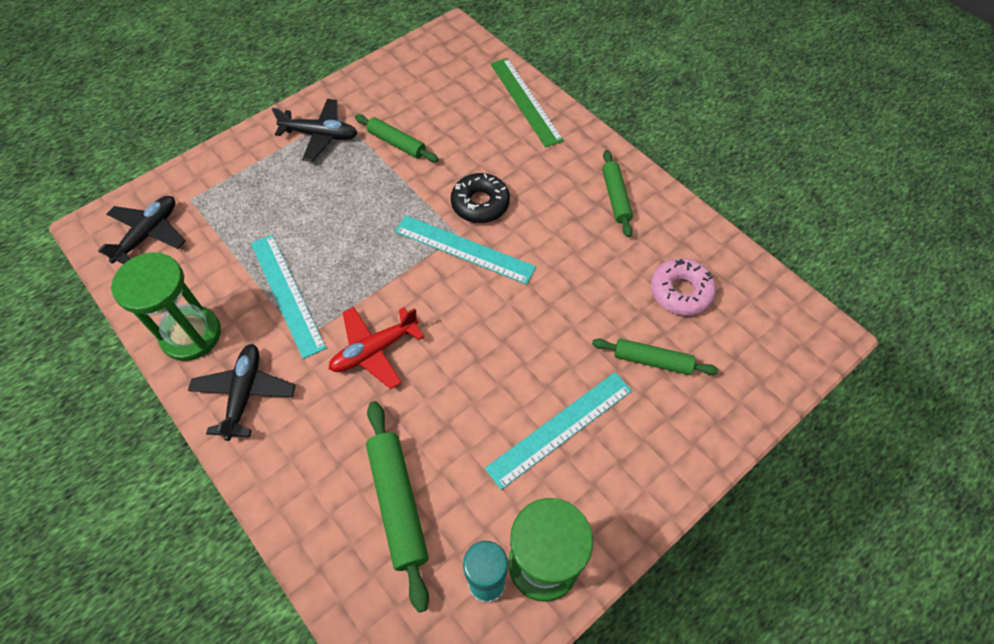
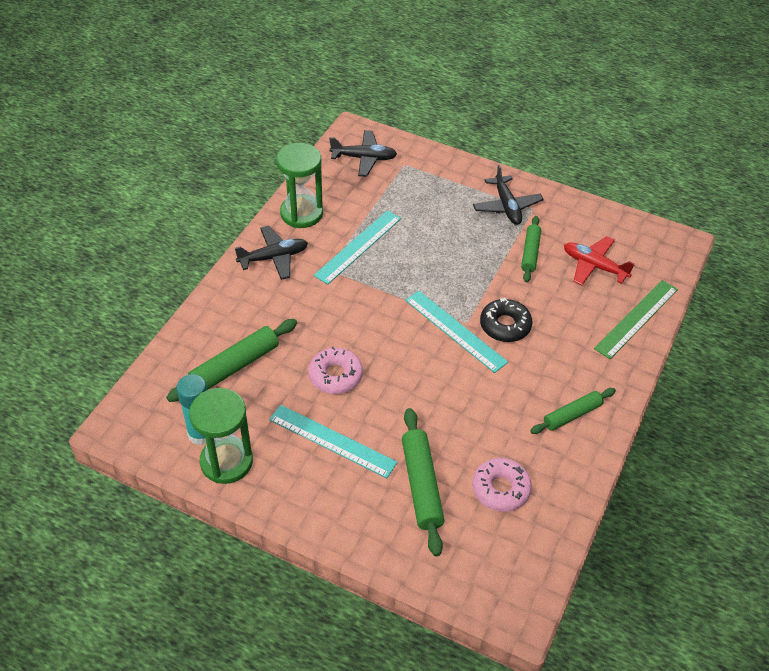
camera: 65 degrees right, 10 degrees down
(374, 350) = (340, 311): red plane -> red plane (594, 266)
(464, 249) = (455, 331): turquoise ruler -> turquoise ruler turned 45 degrees counterclockwise
(469, 391) = (335, 376): none -> pink donut
(652, 361) = (421, 485): green rolling pin -> green rolling pin, size x1.53

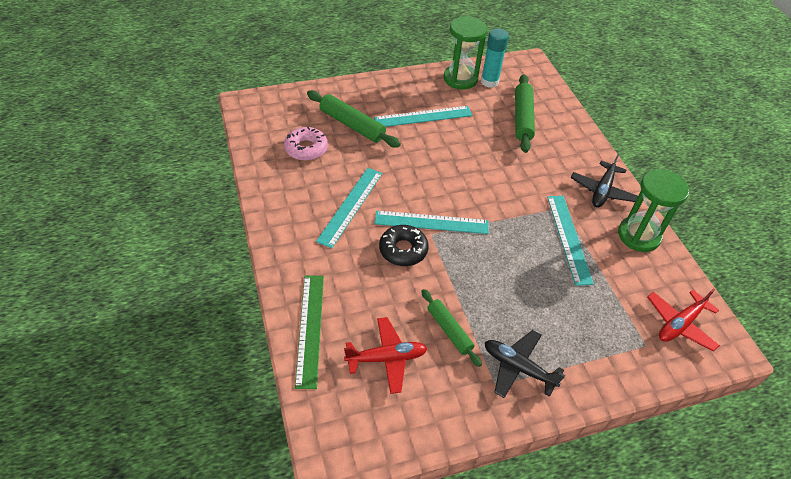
camera: 135 degrees right, 0 degrees up
(335, 376) = (465, 147): pink donut -> none
(364, 158) = (680, 324): black plane -> red plane
(513, 393) = (350, 206): none -> turquoise ruler
(572, 415) = (299, 217): green rolling pin -> none

